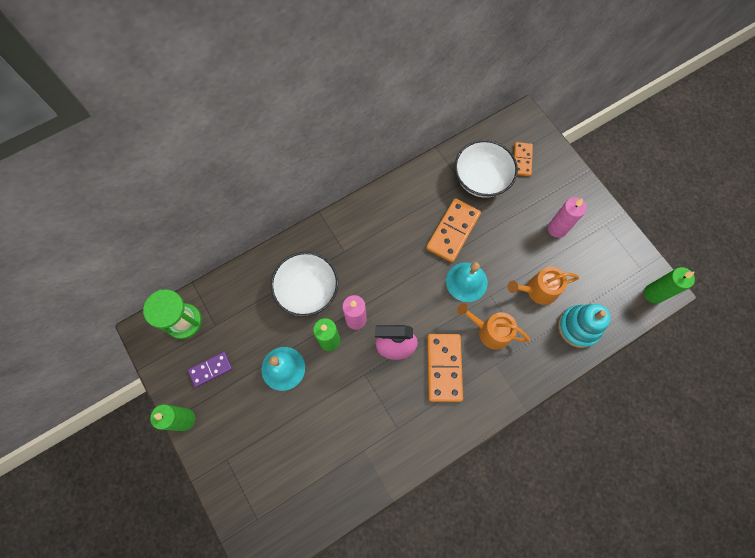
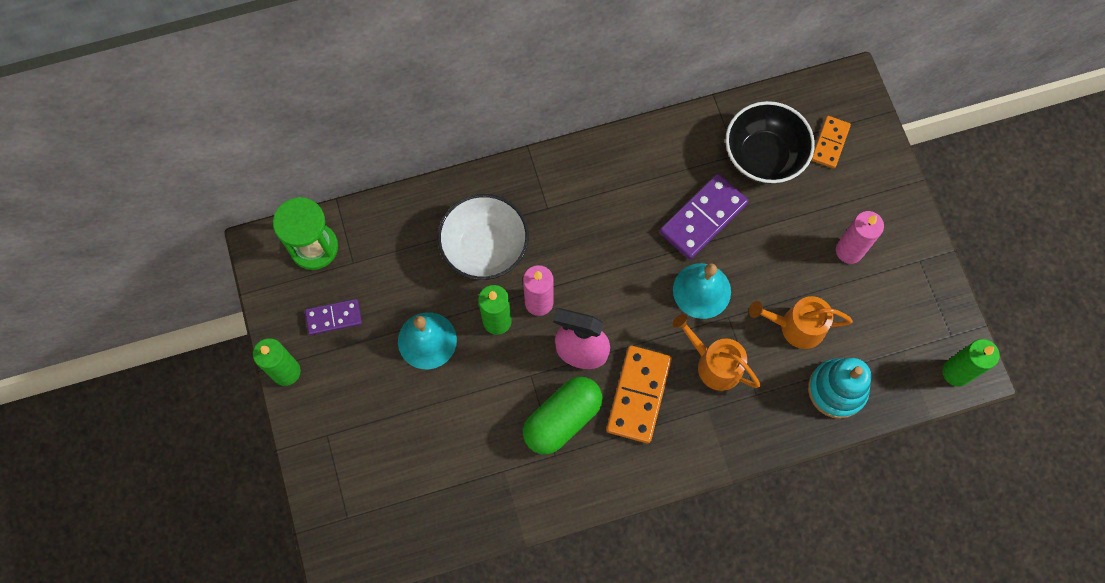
camera: 15 degrees right, 0 degrees up
(395, 400) = (562, 419): none -> green capsule
(453, 231) = (703, 218): orange domino -> purple domino
(481, 179) = (763, 156): white bowl -> black bowl

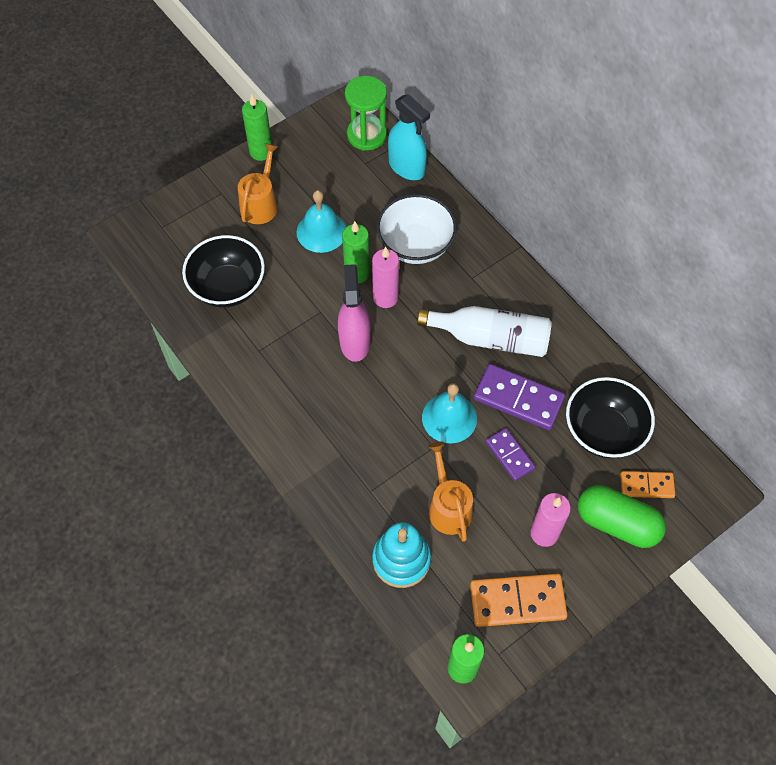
camera: 70 degrees right, 10 degrees down
(334, 317) = (315, 166): purple domino -> purple domino (510, 455)
(378, 221) = (407, 167): none -> turquoise spray bottle
(461, 465) = (228, 287): none -> black bowl
(562, 419) = (291, 346): green capsule -> green capsule (617, 523)
(626, 218) = (490, 338): none -> white bottle
(638, 395) = (333, 396): orange domino -> orange domino (517, 601)
(715, 364) = (384, 448): orange watering can -> orange watering can (260, 204)

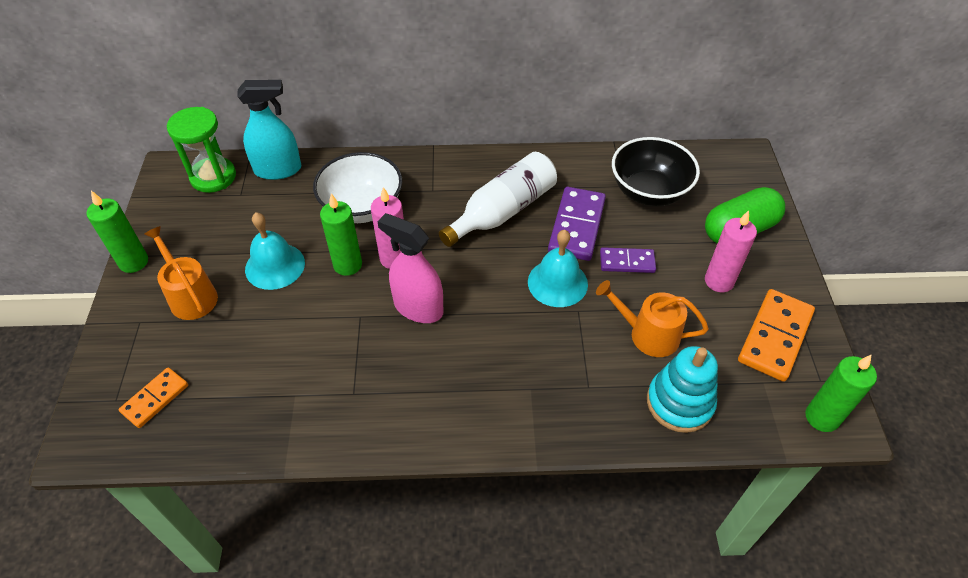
camera: 55 degrees left, 10 degrees down
(228, 287) = (253, 379): black bowl -> none
(518, 399) = (577, 226): purple domino -> purple domino turned 45 degrees counterclockwise
(646, 485) = (716, 194): orange domino -> orange domino (155, 399)

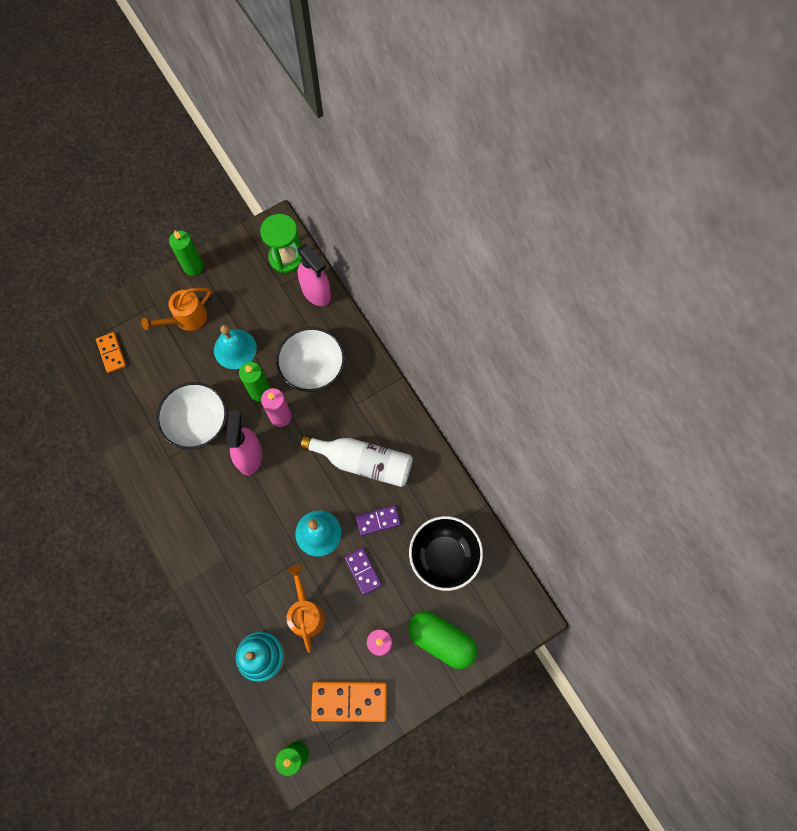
camera: 60 degrees right, 20 degrees up
(155, 399) = (111, 353): orange domino -> orange domino turned 60 degrees clockwise
(191, 296) = (186, 318): orange watering can -> orange watering can turned 150 degrees counterclockwise
(278, 170) = (316, 292): turquoise spray bottle -> pink spray bottle
(335, 342) = (198, 423): none -> white bowl
(577, 226) = (378, 521): purple domino -> purple domino, size x0.60

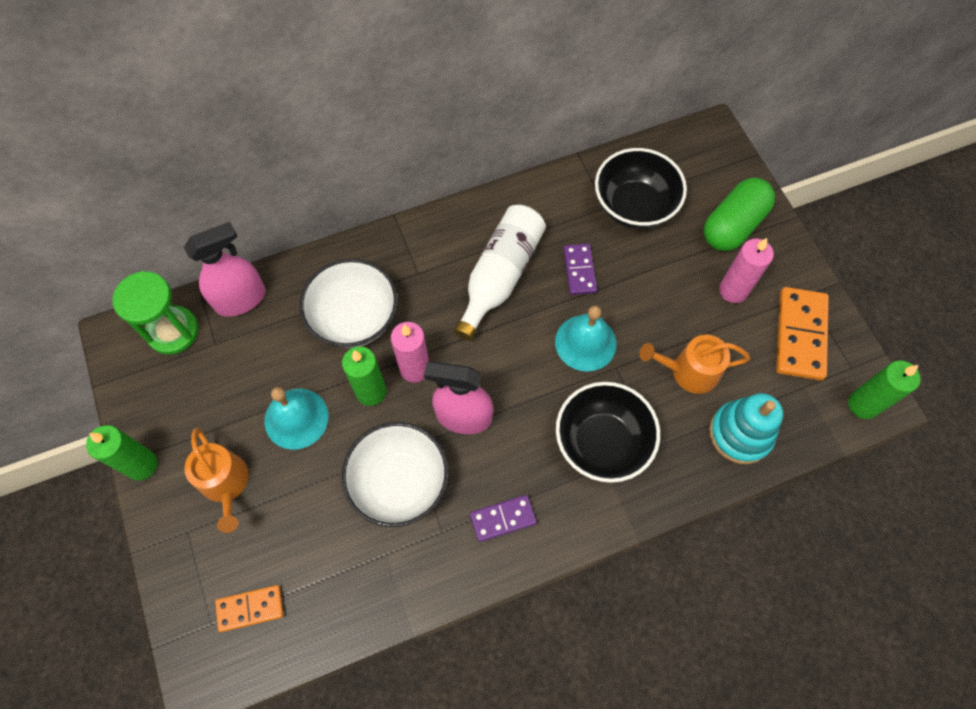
camera: 80 degrees left, 5 degrees down
(242, 554) = (602, 442): none -> black bowl
(363, 571) = (642, 297): purple domino -> purple domino (503, 518)

